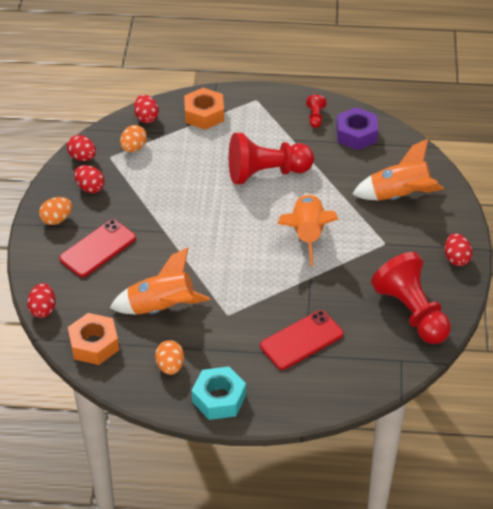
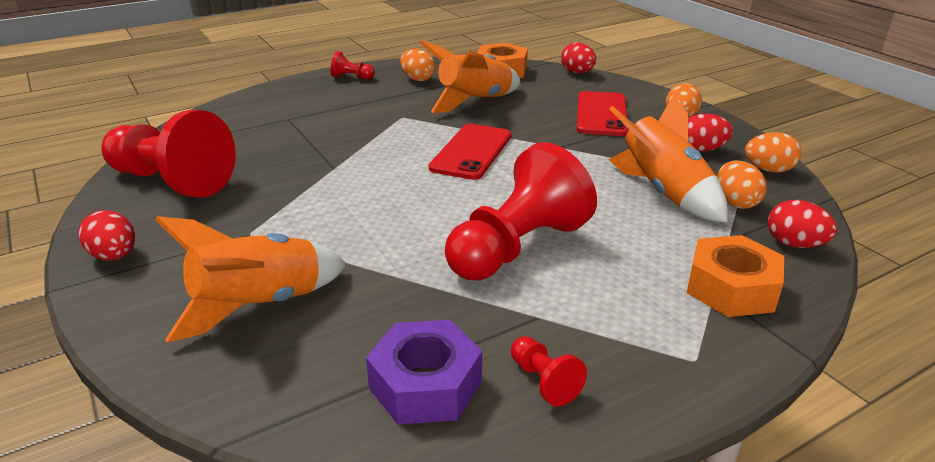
camera: 145 degrees right, 15 degrees down
(82, 157) = (768, 170): red egg -> orange egg
(219, 398) = (351, 77): turquoise nut -> red pawn
(301, 340) = (302, 124): red phone -> red phone (471, 152)
(307, 234) = (377, 203): orange rocket -> orange rocket (664, 193)

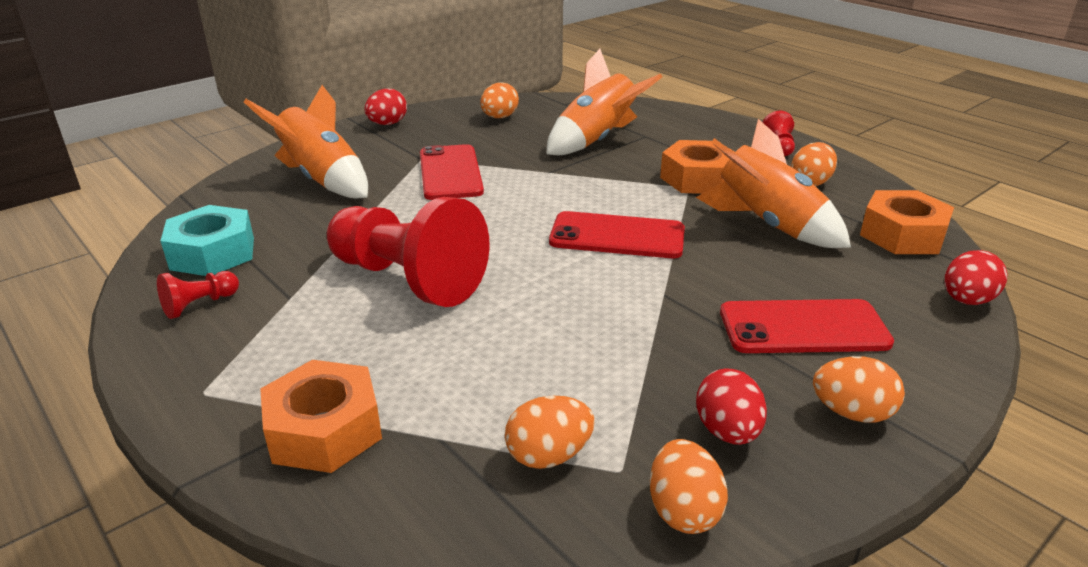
camera: 80 degrees right, 0 degrees up
(172, 181) = (499, 117): red pawn -> orange egg
(301, 217) = (450, 173): none -> red phone
(389, 111) = (697, 179): none -> orange nut
(425, 384) = (213, 253): purple nut -> turquoise nut
(664, 193) = (559, 383): orange rocket -> orange rocket (597, 140)
(794, 244) = (432, 508): red egg -> none

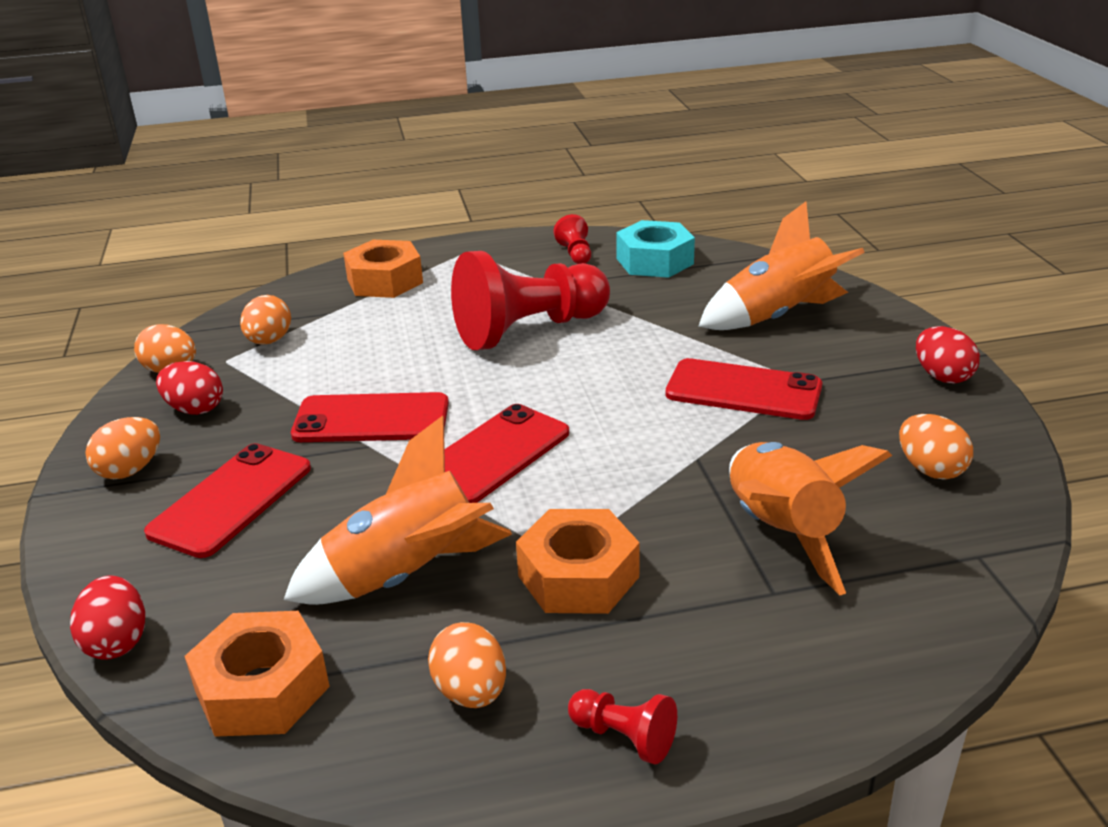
camera: 120 degrees right, 0 degrees up
(629, 307) = (371, 419): none -> red phone

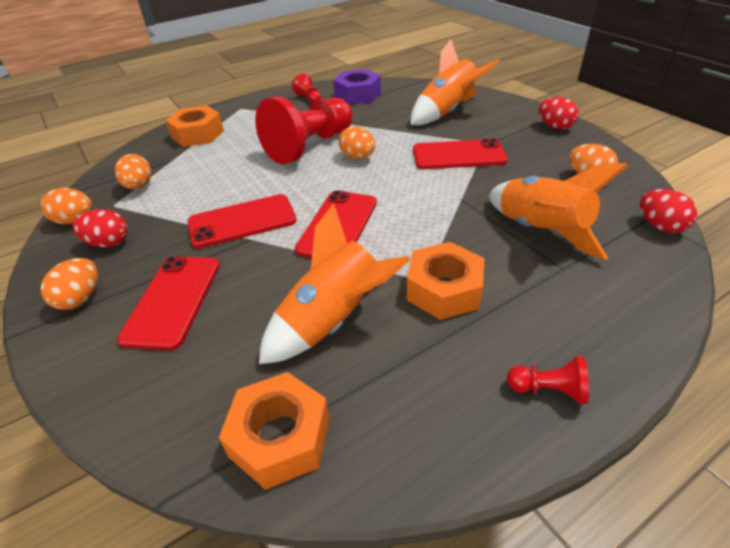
camera: 20 degrees left, 10 degrees up
(117, 642) = (141, 436): red egg -> red egg (660, 226)
(471, 692) = (430, 390): orange egg -> orange egg (357, 157)
(655, 261) = (357, 95): turquoise nut -> purple nut

